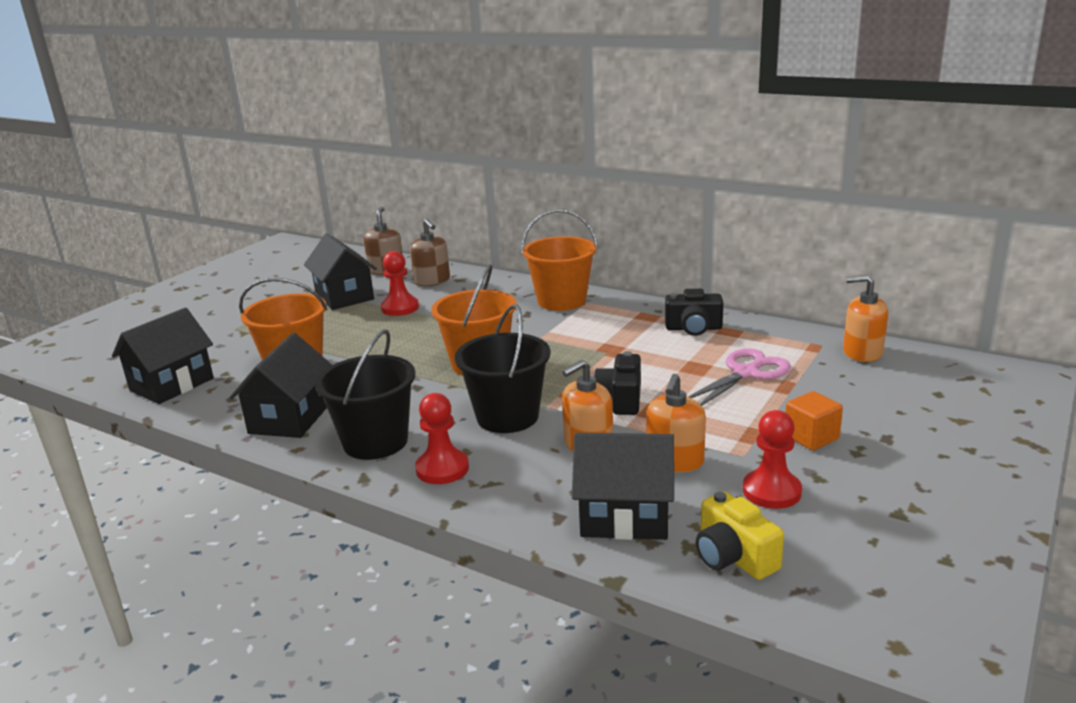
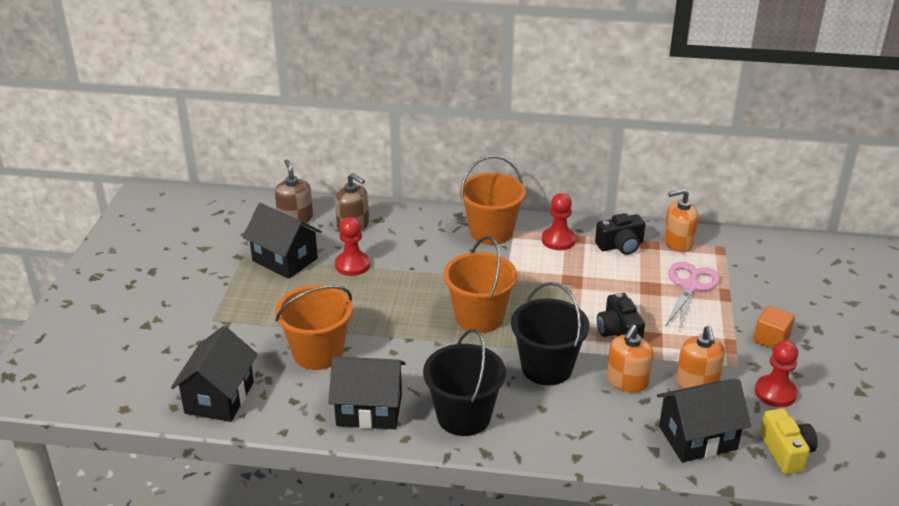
camera: 25 degrees left, 10 degrees up
(290, 418) = (369, 409): black house -> black house turned 75 degrees counterclockwise
(442, 469) = (538, 429): red pawn -> red pawn (558, 240)
(733, 557) = (786, 452): yellow camera -> yellow camera turned 135 degrees counterclockwise
(862, 353) = (756, 249): orange soap dispenser -> orange soap dispenser (678, 242)

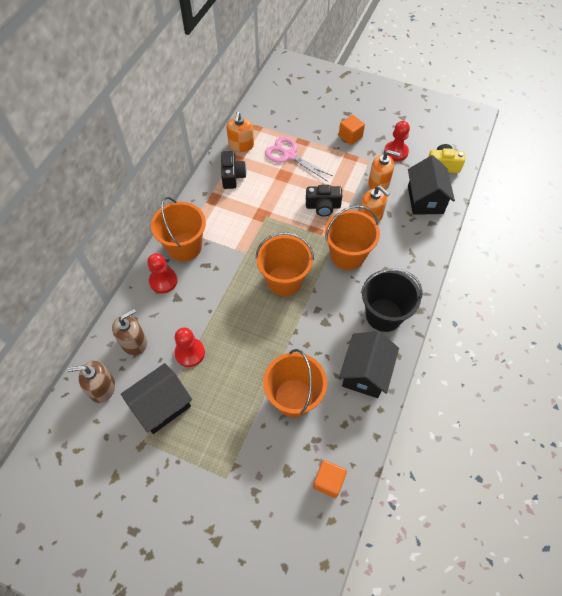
camera: 75 degrees left, 25 degrees up
(219, 397) = (328, 481): black house -> orange cube
(546, 368) = (347, 255): black bucket -> orange bucket
(558, 240) = (212, 209): red pawn -> red pawn (163, 281)

